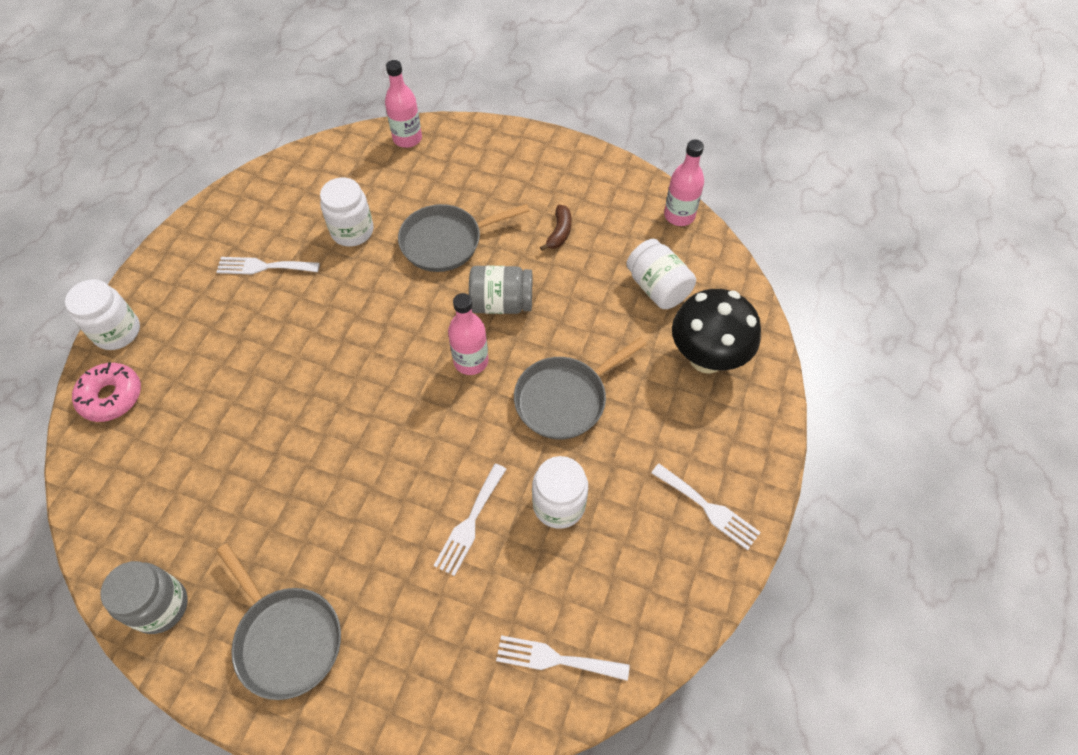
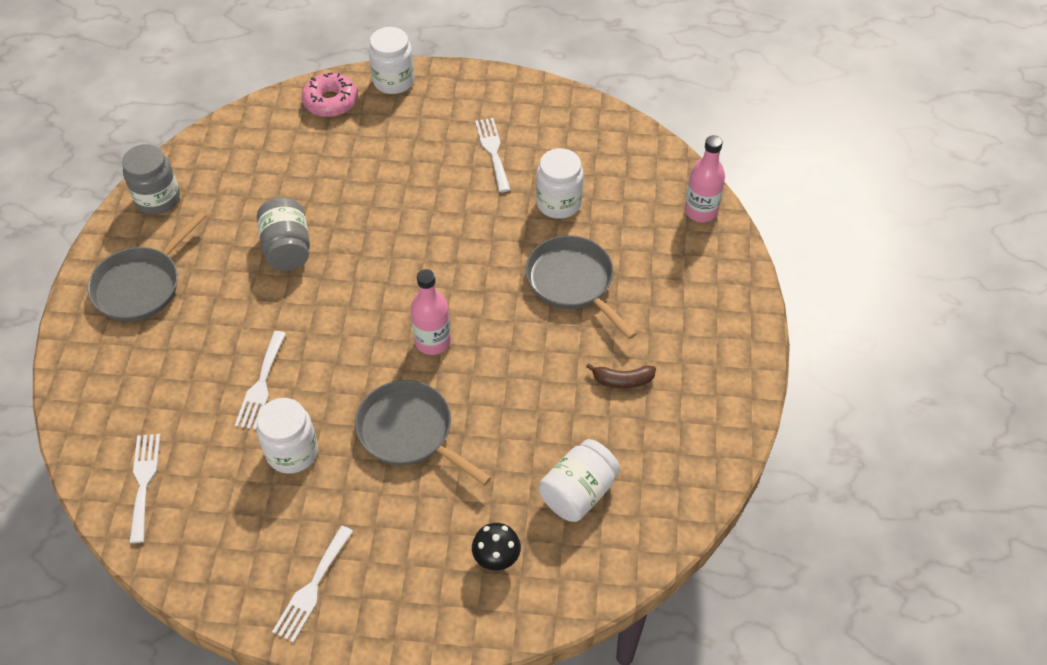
camera: 75 degrees right, 5 degrees down
(470, 523) = (261, 384): white fork -> white fork turned 90 degrees counterclockwise
(501, 303) = (510, 350): grey jar -> grey jar (287, 248)
(679, 215) = (694, 497): pink bottle -> none
(706, 358) = (496, 558): black mushroom -> black mushroom, size x0.50

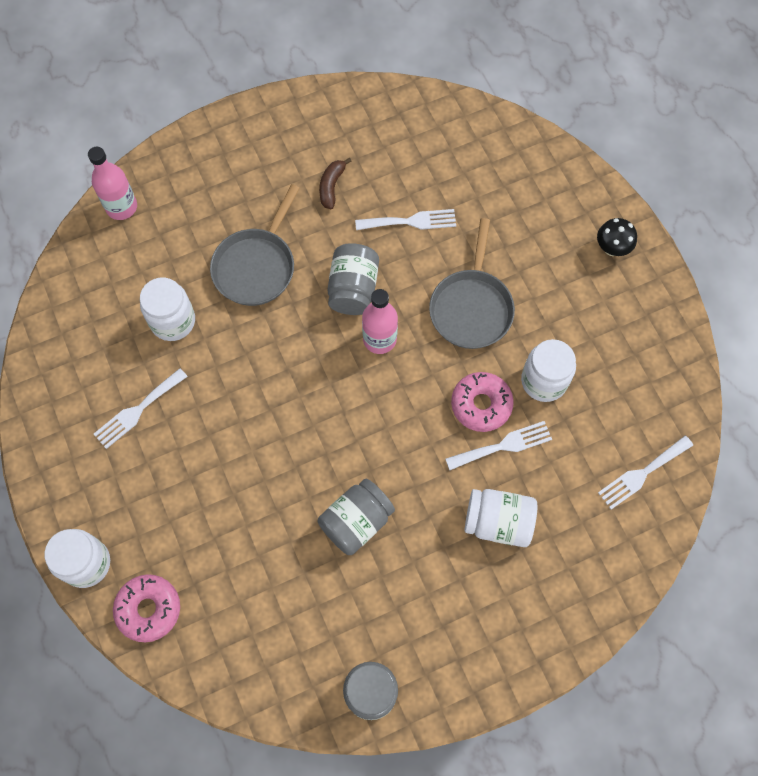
camera: 120 degrees left, 15 degrees up
(141, 285) = (474, 626): grey pan -> none
(311, 388) = (481, 404): none -> pink donut
(312, 588) = (632, 298): white fork -> white fork (411, 221)
(496, 558) = (530, 195): black mushroom -> black mushroom (612, 248)
(498, 345) = (353, 289): none -> grey jar
(578, 492) = (445, 170): white jar -> white jar (498, 522)
(622, 380) = (331, 186): brown banana -> brown banana turned 135 degrees counterclockwise

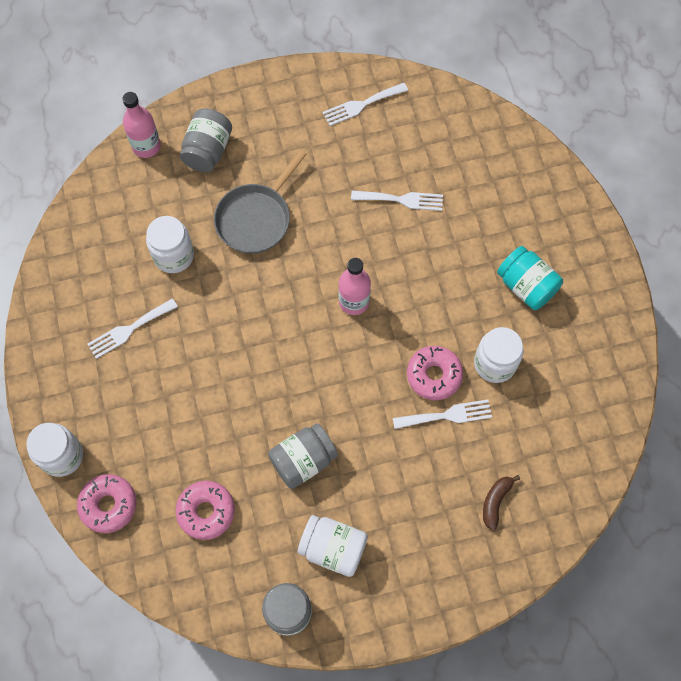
camera: 10 degrees right, 0 degrees up
(259, 597) = (206, 511): none -> pink donut
(331, 186) = (336, 157): brown banana -> brown banana (495, 501)
(353, 289) = (338, 252): grey jar -> grey jar (208, 150)
(471, 307) = (442, 286): grey pan -> none
(498, 522) = (429, 482): white jar -> white jar (333, 548)
(561, 292) = (526, 286): none -> turquoise jar
(612, 248) = (580, 253): black mushroom -> none
(642, 474) = (567, 462): white fork -> white fork (361, 105)

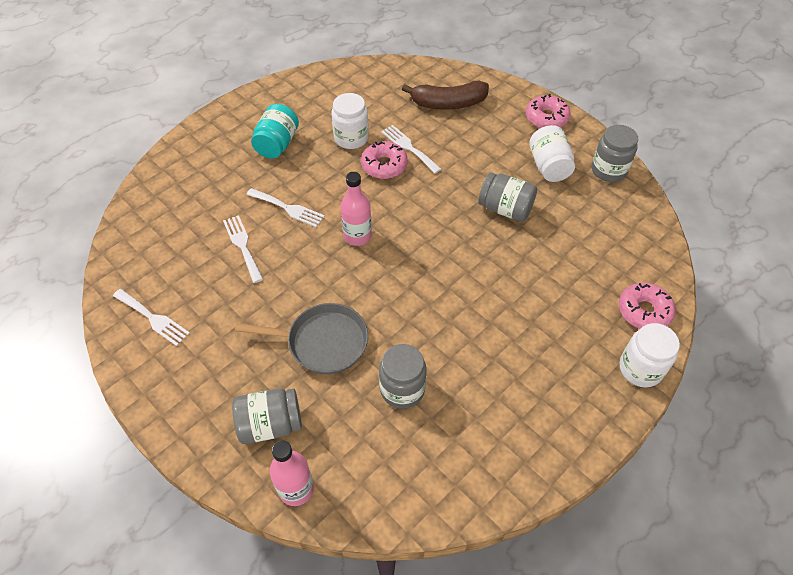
camera: 120 degrees left, 15 degrees down
(129, 329) = (497, 384): white fork -> white fork (288, 208)
(173, 255) = (402, 389): white jar -> grey jar
(206, 511) = (590, 247): pink donut -> pink donut (546, 118)
(495, 501) = (448, 103): brown banana -> brown banana, size x1.89

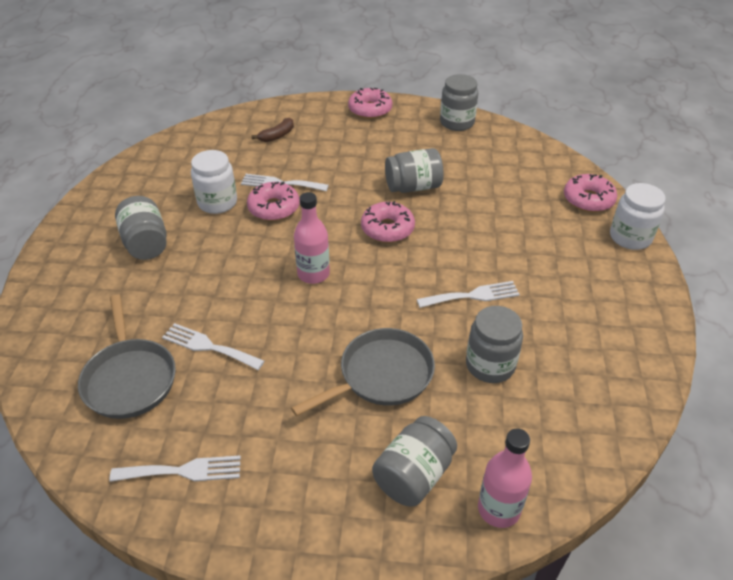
camera: 40 degrees left, 10 degrees down
(181, 237) = (129, 378): none -> grey pan
(277, 144) = (146, 243): turquoise jar -> grey jar
(288, 208) = (220, 289): white fork -> white fork (473, 295)
(446, 233) = (387, 229): none -> pink donut
(448, 103) = (277, 136): brown banana -> brown banana, size x0.53
(549, 166) = (411, 141): white jar -> none

